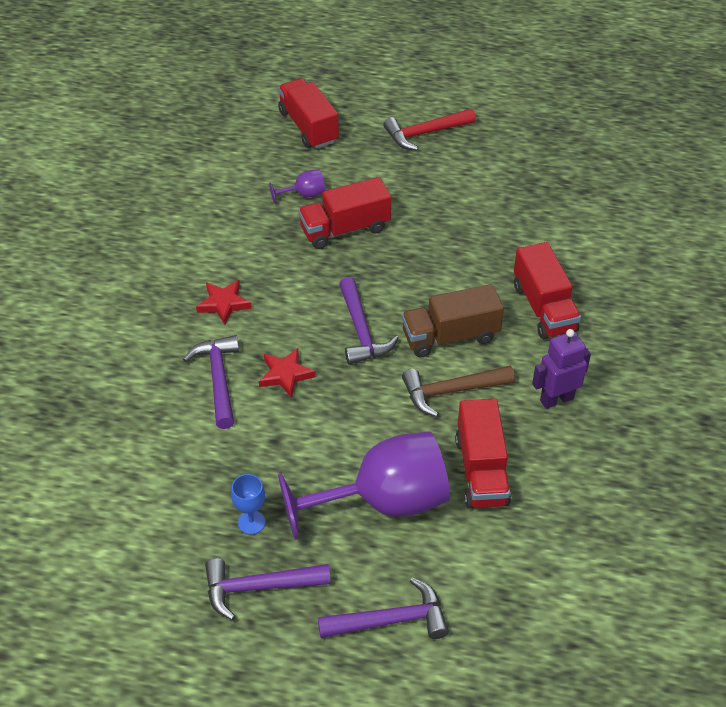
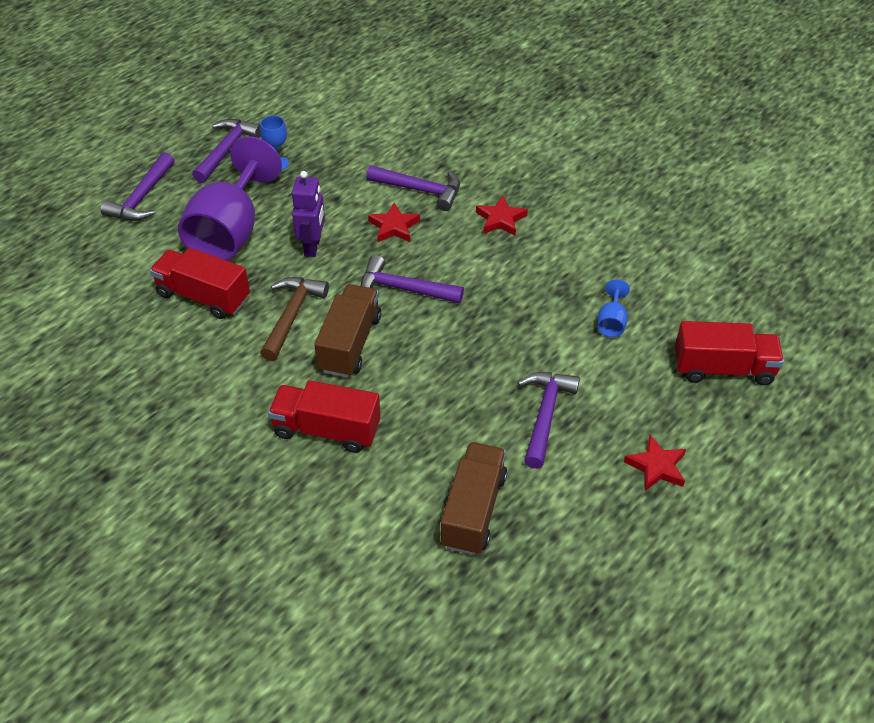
camera: 120 degrees right, 0 degrees up
(304, 194) = (611, 322): purple goblet -> blue goblet
(345, 229) = (541, 331): red truck -> none
(425, 133) = (656, 466): red hammer -> red star
(426, 198) = (545, 415): none -> purple hammer
(538, 203) = (473, 510): none -> brown truck
(556, 399) = (222, 380): purple robot -> purple robot (313, 246)

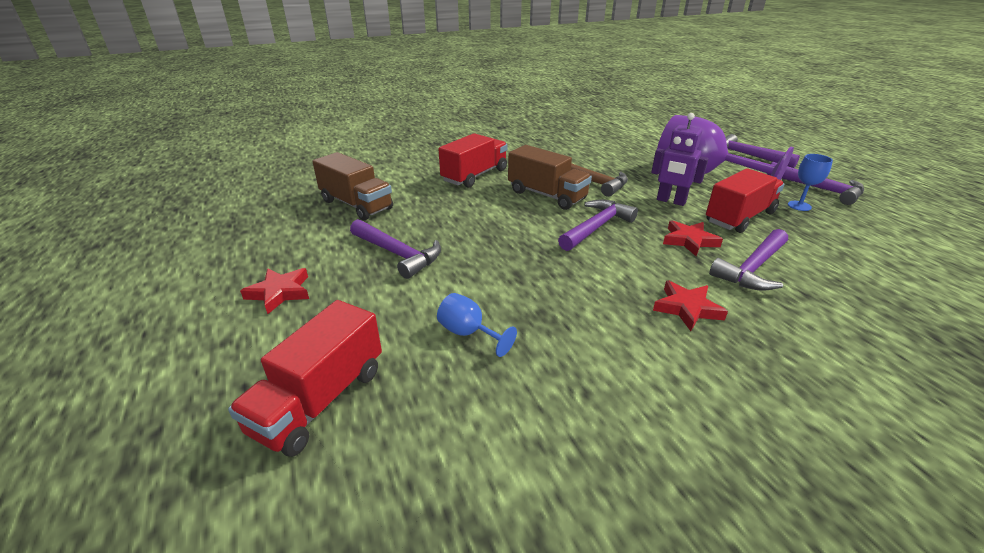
camera: 115 degrees right, 15 degrees down
(203, 296) = (627, 160): red truck -> red truck (739, 217)

